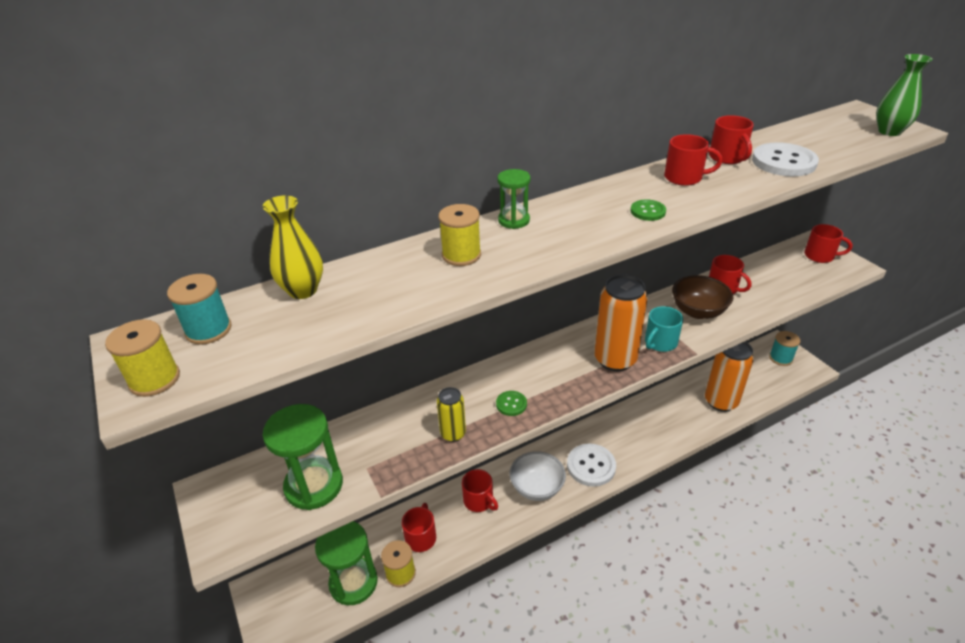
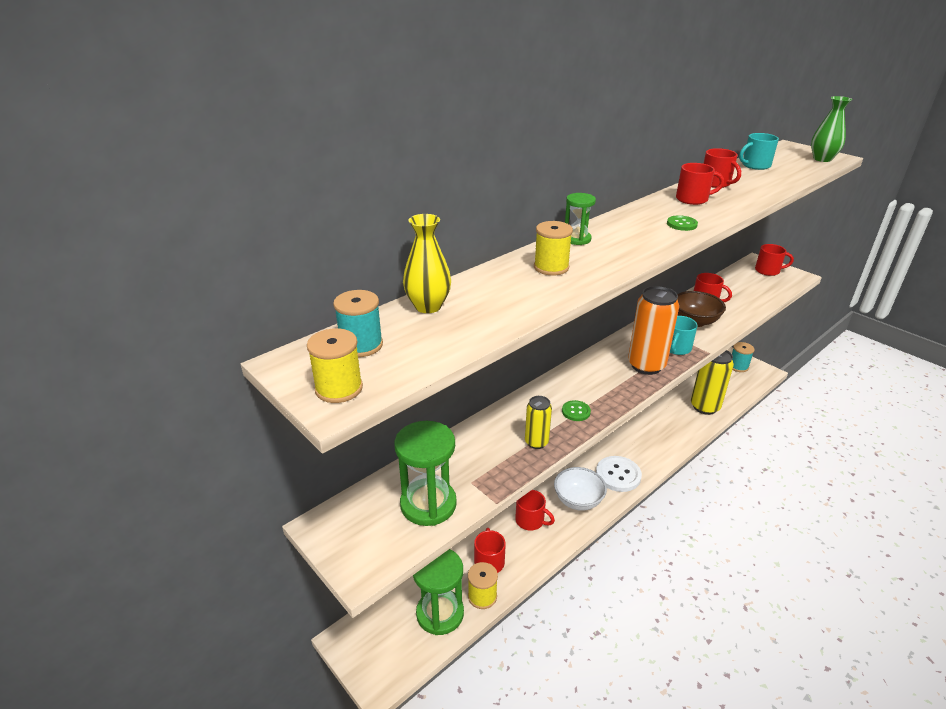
camera: 15 degrees left, 5 degrees down
(721, 401) = (705, 407): orange can -> yellow can
(783, 162) = (760, 183): white button -> none
(794, 135) = (755, 165): none -> turquoise mug

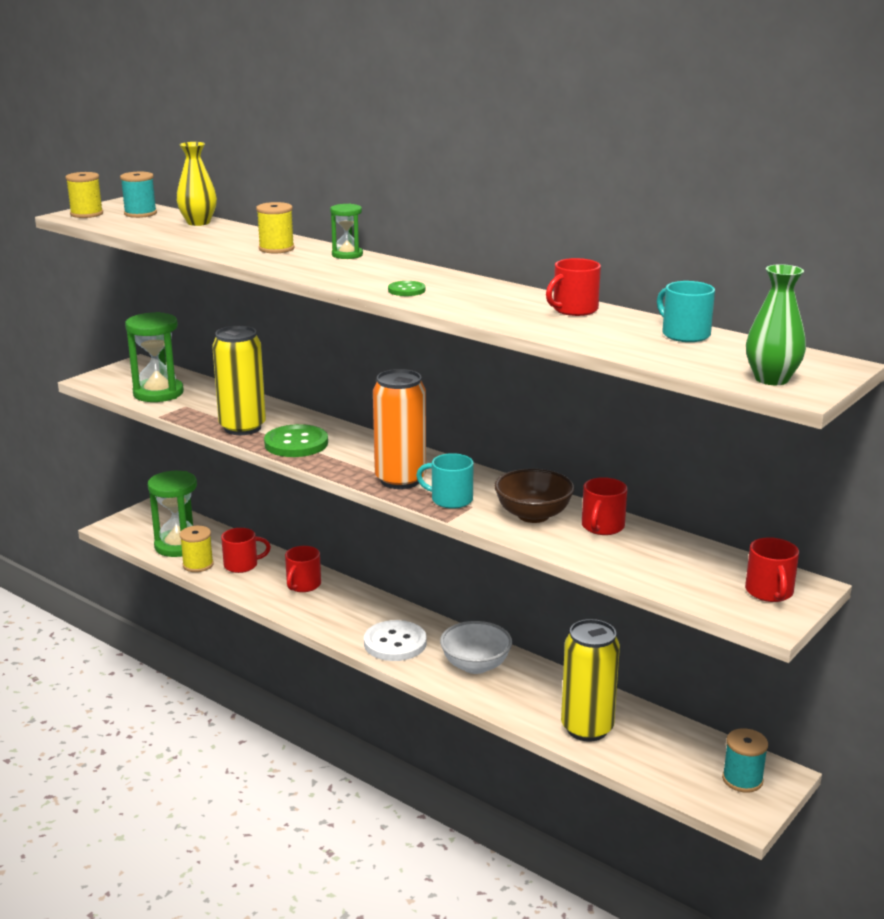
camera: 80 degrees right, 10 degrees down
(536, 442) = (242, 428): yellow can -> yellow can, size x1.84
(576, 411) = (296, 443): green button -> green button, size x1.95
(578, 500) = (341, 614): white bowl -> white bowl (475, 665)
(693, 199) = (499, 297): red mug -> none

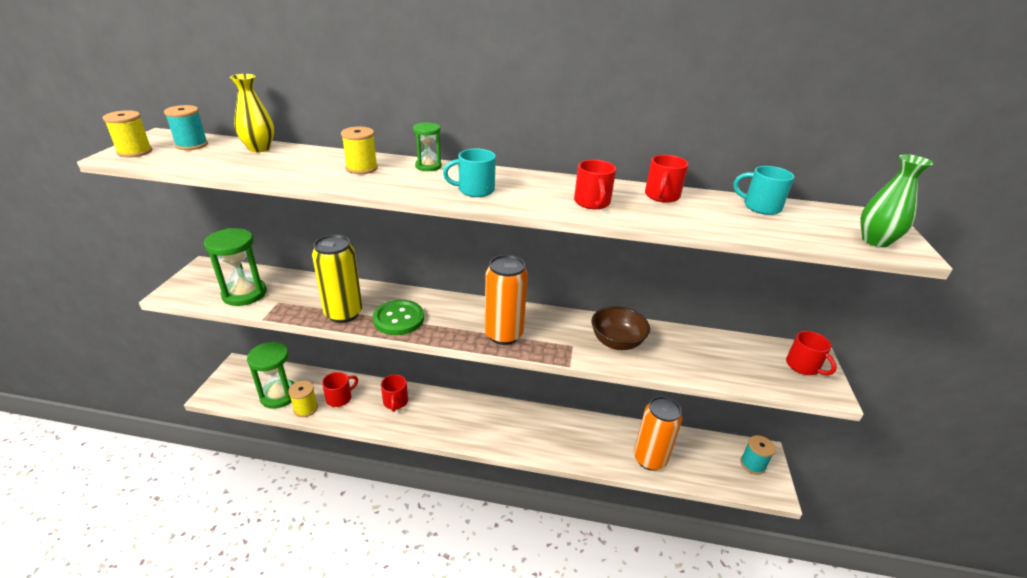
camera: 30 degrees left, 10 degrees up
(395, 643) = (490, 432): white button -> none
(406, 290) = (522, 197): green button -> none
(450, 499) = (553, 344): turquoise mug -> turquoise mug (475, 190)
(475, 665) = (552, 432): white bowl -> none
(587, 728) = (649, 459): yellow can -> orange can
(602, 527) = (665, 339): red mug -> red mug (592, 203)

